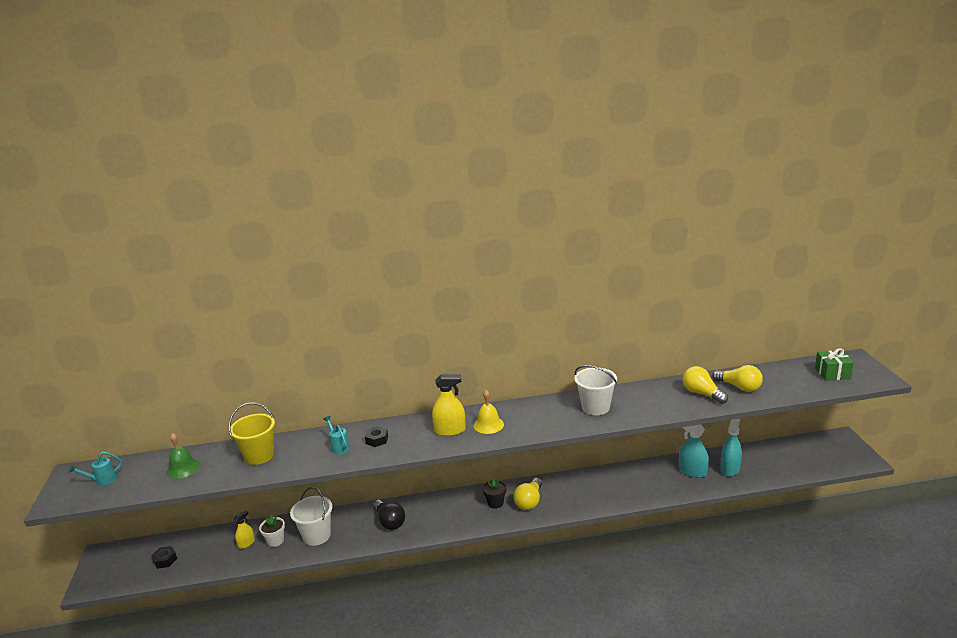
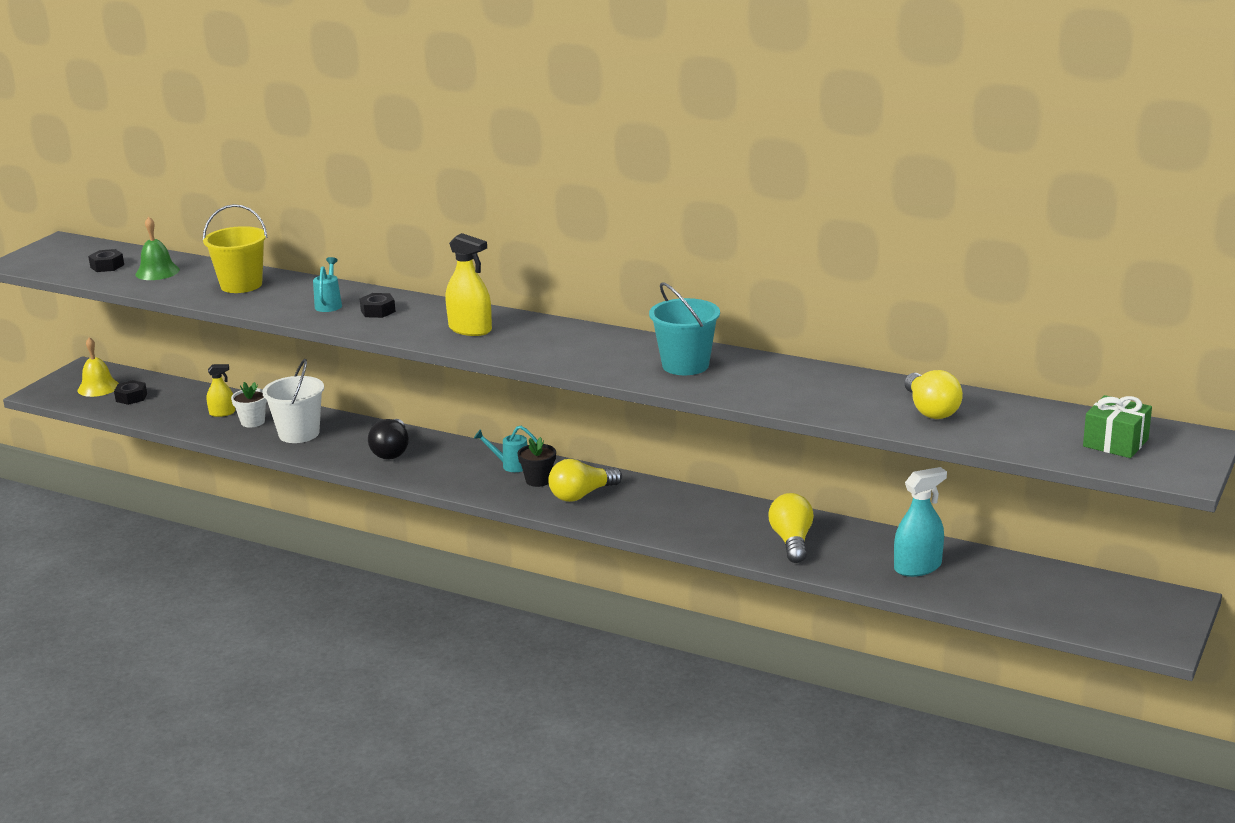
camera: 35 degrees right, 0 degrees up
(102, 480) = (76, 258): turquoise watering can -> turquoise watering can (510, 465)
(136, 478) = (107, 266): none -> black nut
(488, 425) = (523, 338): yellow bell -> yellow bell (98, 387)
(595, 407) = (685, 365): white bucket -> turquoise bucket
(692, 471) = (855, 549): turquoise spray bottle -> none
(702, 394) = (859, 399): yellow light bulb -> yellow light bulb (792, 541)

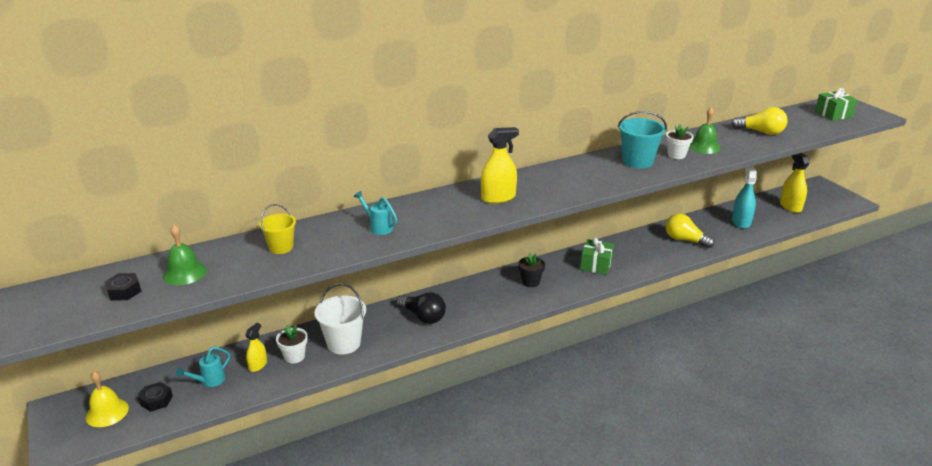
camera: 55 degrees left, 5 degrees up
(241, 285) = (281, 247): yellow bucket -> yellow bucket, size x0.64
(378, 311) = (419, 215): black nut -> none
(510, 465) = (500, 283): turquoise watering can -> turquoise watering can (209, 381)
(582, 495) = (566, 275): yellow light bulb -> none
(633, 504) = (596, 265): none -> green gift
(746, 380) = (676, 155): none -> white flower pot
(805, 388) = (704, 147): none -> green bell
(1041, 593) = (790, 206): none -> yellow spray bottle

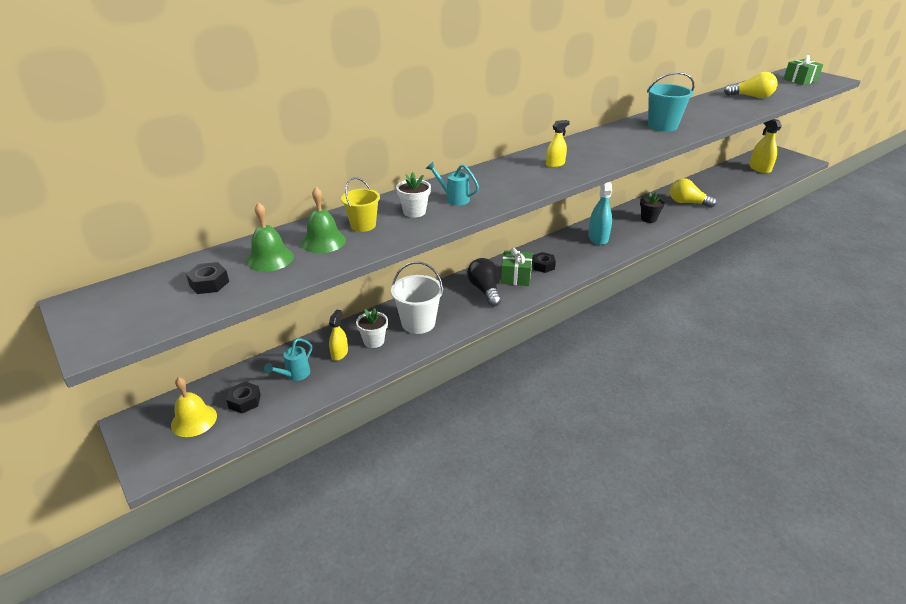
camera: 10 degrees left, 5 degrees up
(423, 316) = (484, 290): black light bulb -> black light bulb turned 135 degrees counterclockwise
(494, 296) = (543, 266): none -> black nut
(498, 198) = (555, 164): yellow spray bottle -> yellow spray bottle, size x0.60
(530, 282) = (570, 250): black flower pot -> black flower pot (648, 219)
(596, 265) = (621, 230): green gift -> green gift (516, 277)
(676, 155) = (692, 119): white flower pot -> white flower pot (414, 212)
(704, 147) = (711, 111): green bell -> green bell (323, 241)
(741, 222) = (726, 184): turquoise spray bottle -> turquoise spray bottle (598, 238)

